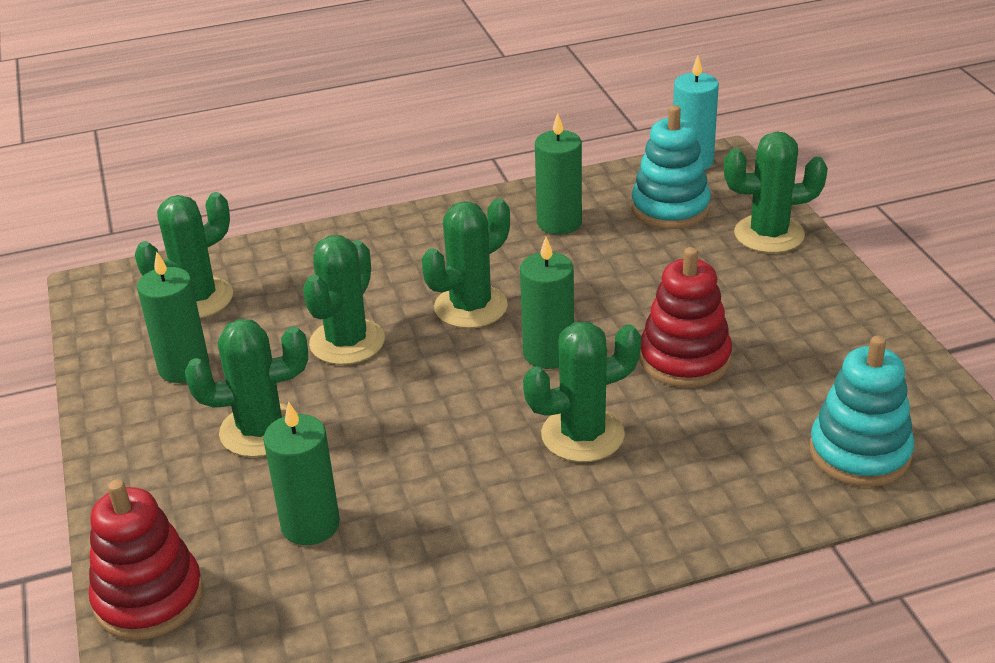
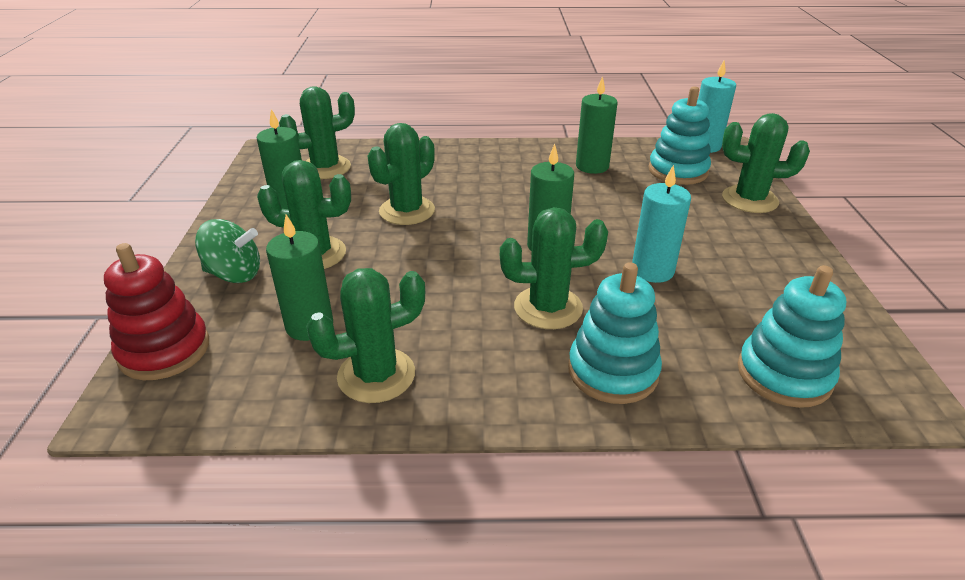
camera: 15 degrees right, 0 degrees up
(171, 482) = (234, 274): none -> green spinning top
(470, 307) = (504, 205): green cactus -> green cactus (376, 375)
(682, 493) = (612, 371): none -> turquoise stacking toy
(684, 359) = (652, 270): red stacking toy -> turquoise candle

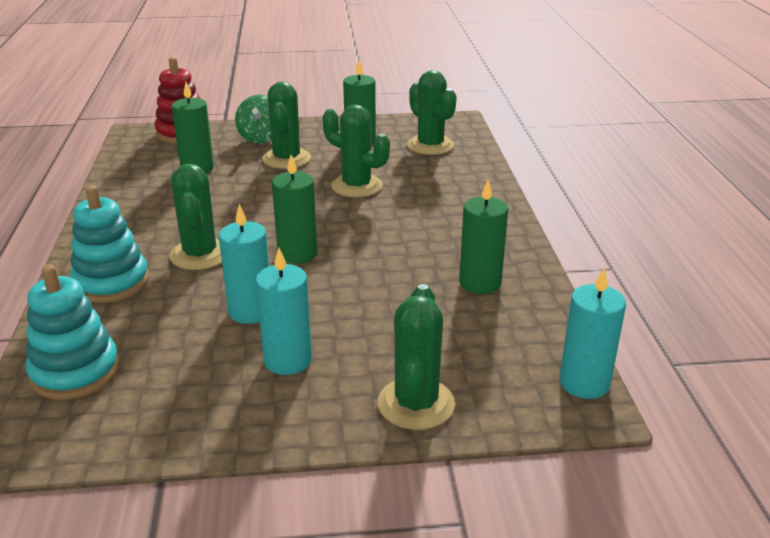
camera: 85 degrees right, 5 degrees down
(376, 375) = (139, 194): green cactus -> none
(678, 171) = (487, 349): turquoise stacking toy -> none
(719, 250) = (288, 360): none -> turquoise candle

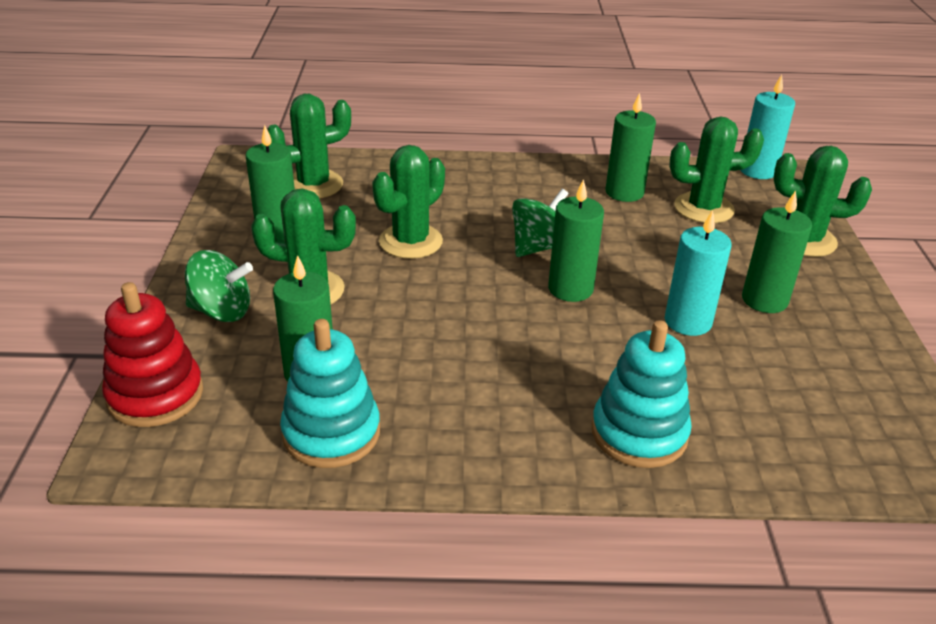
camera: 85 degrees left, 5 degrees up
(75, 372) = (822, 442): turquoise stacking toy -> turquoise stacking toy (331, 433)
(200, 255) = (570, 361): green cactus -> green cactus (703, 208)
(288, 360) = (764, 300): turquoise candle -> green candle
(361, 238) = (539, 247): none -> green spinning top

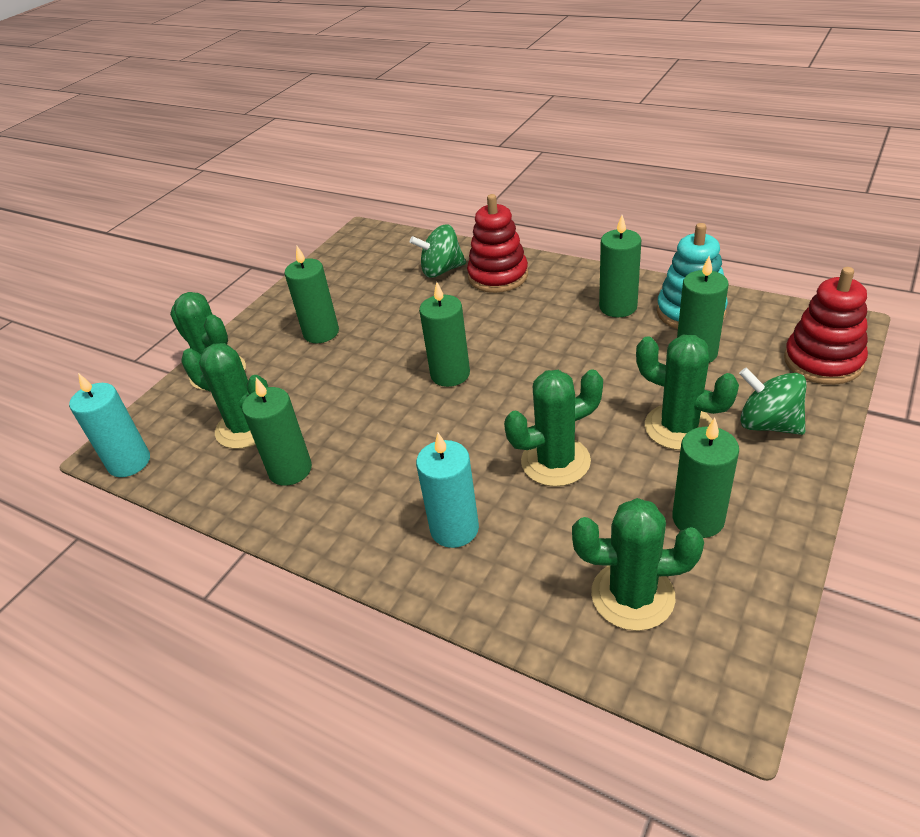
camera: 145 degrees left, 5 degrees up
(434, 418) = (618, 307): none -> green candle
(539, 247) = (438, 422): green spinning top -> green spinning top (441, 270)
(639, 433) = (498, 276): turquoise stacking toy -> red stacking toy
(688, 321) = (393, 330): turquoise candle -> turquoise candle (454, 529)

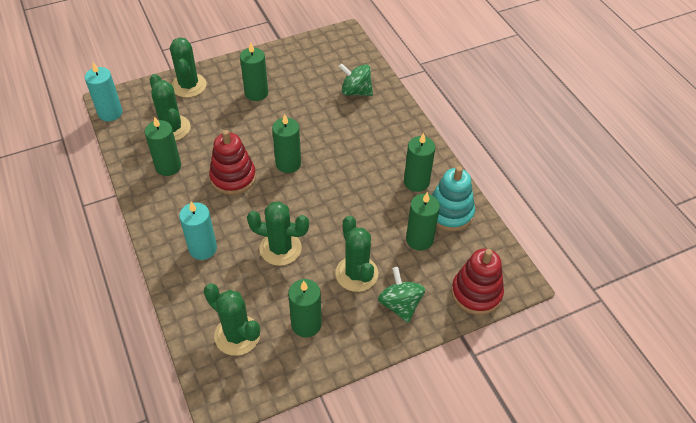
camera: 30 degrees right, 10 degrees up
(498, 276) = (380, 116): red stacking toy -> red stacking toy (233, 177)

